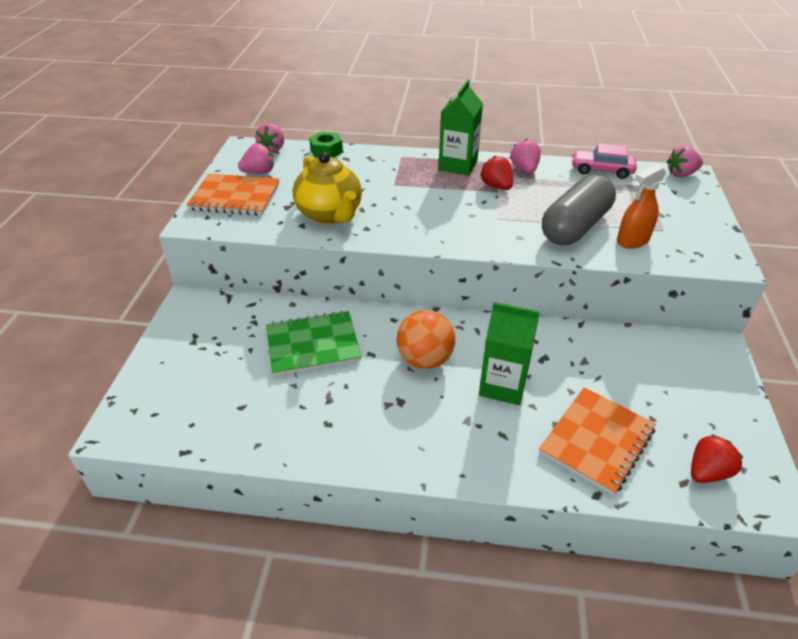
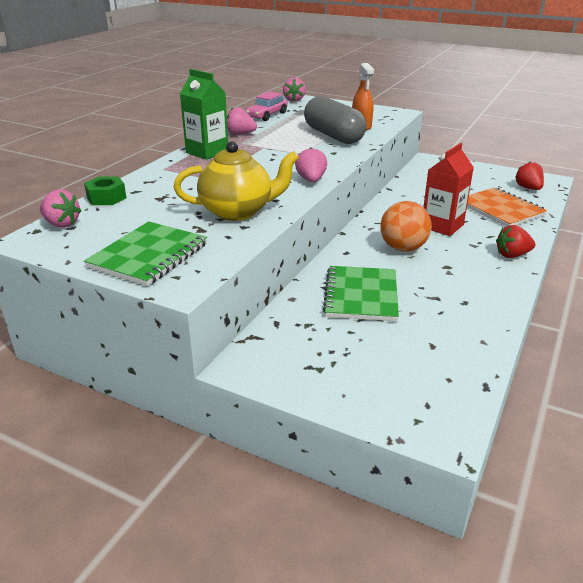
camera: 70 degrees left, 10 degrees down
(235, 197) = (149, 256): orange notebook -> green notebook
(259, 172) = (108, 237): pink strawberry -> pink strawberry (311, 180)
(496, 186) = (256, 146): red strawberry -> red strawberry (512, 255)
(502, 385) = (442, 226): green carton -> red carton

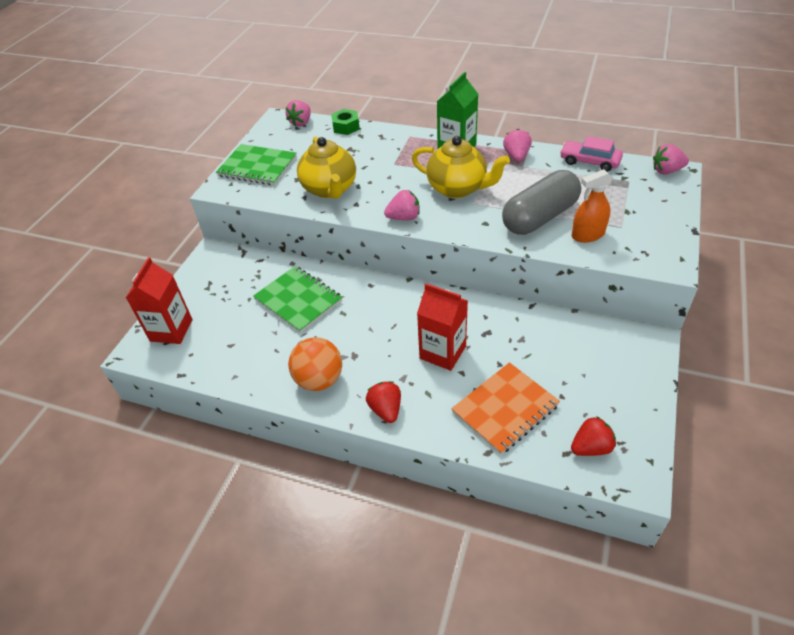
camera: 85 degrees right, 15 degrees up
(276, 157) = (458, 188): none -> yellow teapot
(361, 295) = (298, 300): green notebook -> green notebook turned 45 degrees clockwise
(403, 248) = (385, 322): orange ball -> orange ball (319, 380)
(403, 400) = (171, 330): none -> red carton

